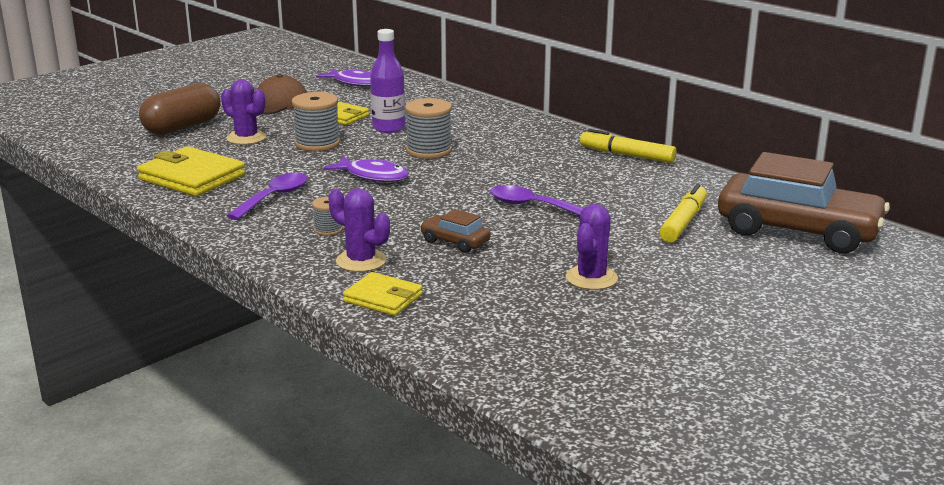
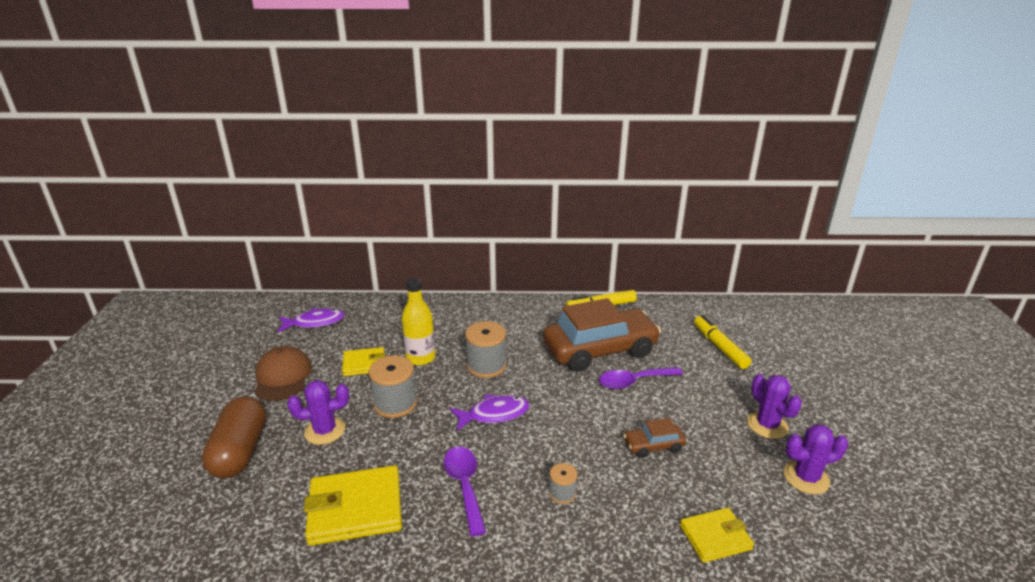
camera: 45 degrees left, 5 degrees up
(361, 261) = (638, 510): purple cactus -> purple cactus (806, 478)
(388, 128) = (420, 358): purple bottle -> yellow bottle
(798, 231) = (769, 322): brown car -> brown car (600, 350)

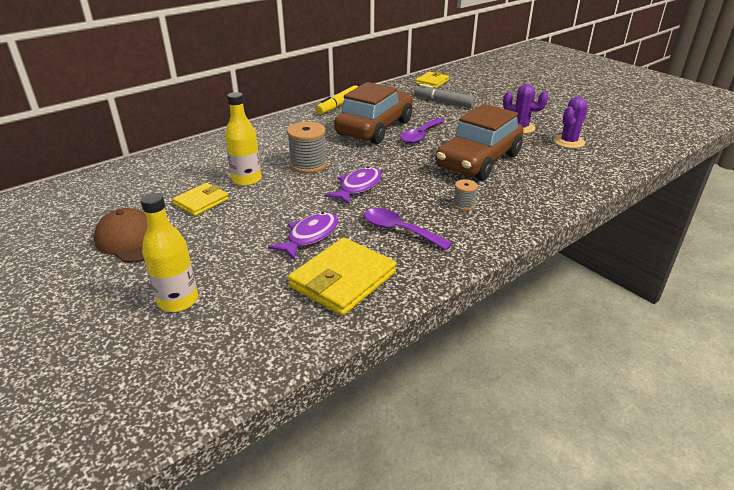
camera: 40 degrees left, 5 degrees up
(240, 451) = (178, 301): brown capsule -> yellow bottle
(315, 323) = (100, 195): purple fish -> purple fish (310, 236)
(325, 431) = (238, 253): purple cactus -> none
(395, 404) = (272, 213): grey spool -> none
(653, 446) = (478, 161): brown car -> brown car, size x2.31
(715, 537) = (567, 185): yellow wallet -> yellow wallet (432, 82)
(719, 347) = (443, 101): yellow marker -> grey marker

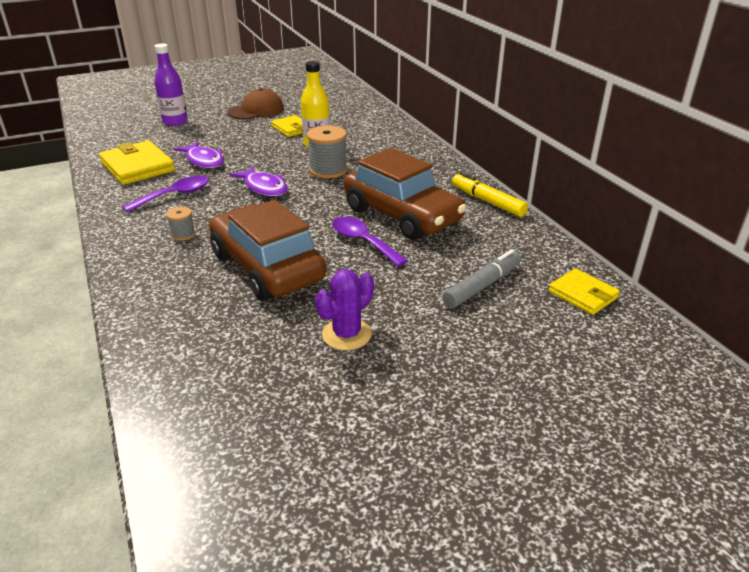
camera: 105 degrees right, 0 degrees up
(178, 301) = (175, 122): yellow bottle -> purple bottle
(568, 142) = (268, 369): purple cactus -> none

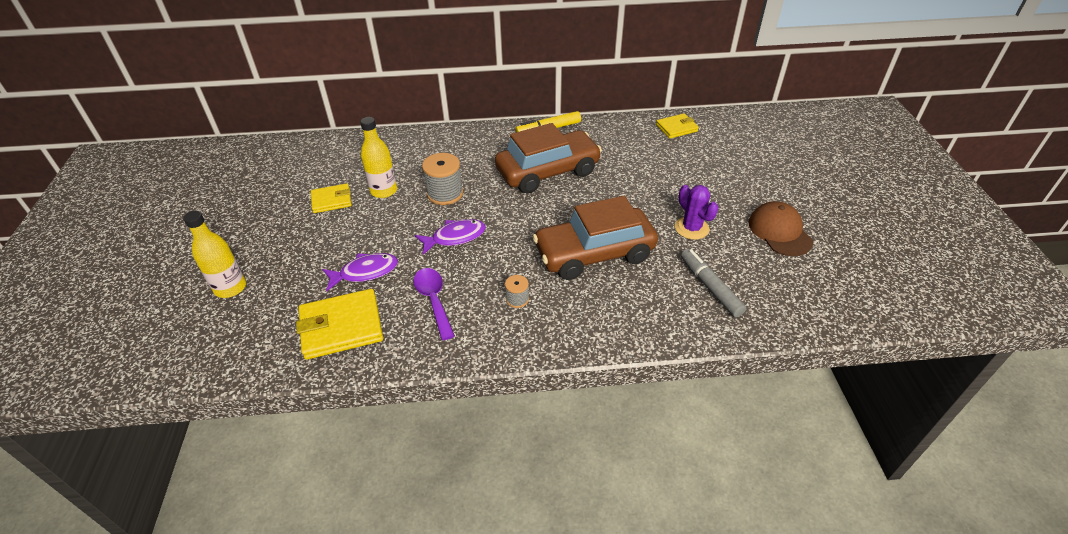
camera: 70 degrees left, 10 degrees up
(175, 122) = (230, 288): purple bottle -> yellow bottle
(256, 110) = (257, 218): brown cap -> brown cap (779, 231)
(363, 241) = (578, 198): purple spoon -> none
(482, 286) = (655, 161): grey marker -> grey marker (710, 287)

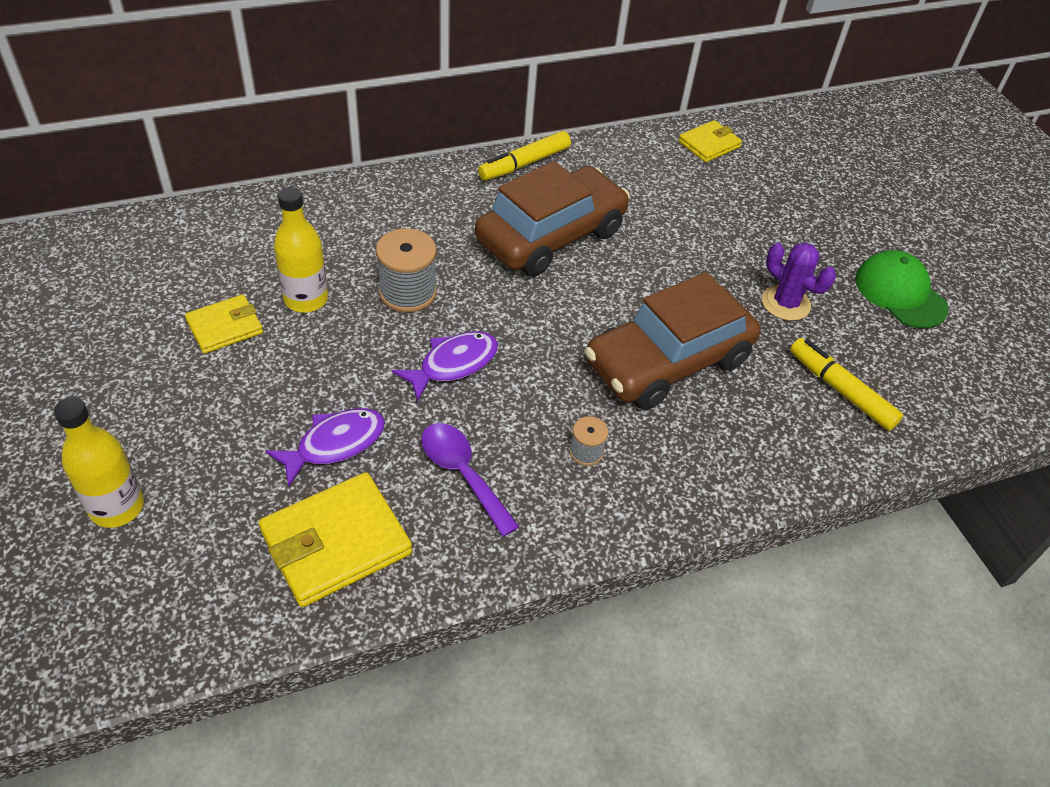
camera: 20 degrees left, 5 degrees up
(710, 287) = (841, 390): grey marker -> yellow marker
(779, 231) = (900, 293): brown cap -> green cap

